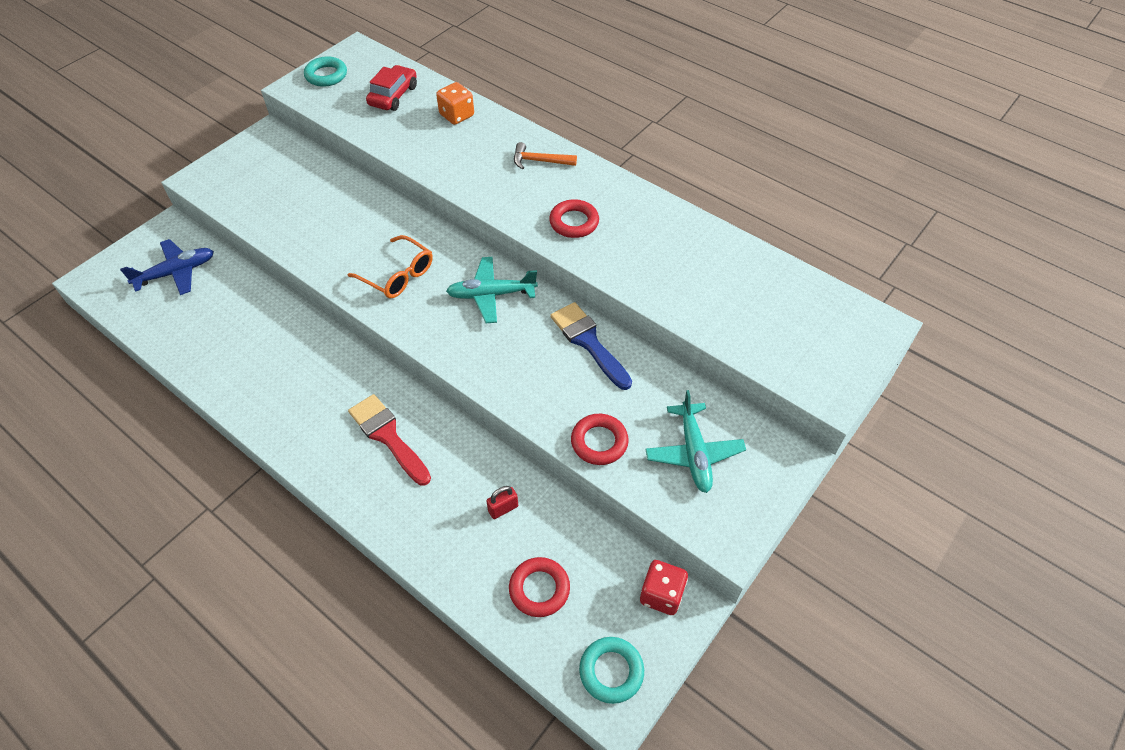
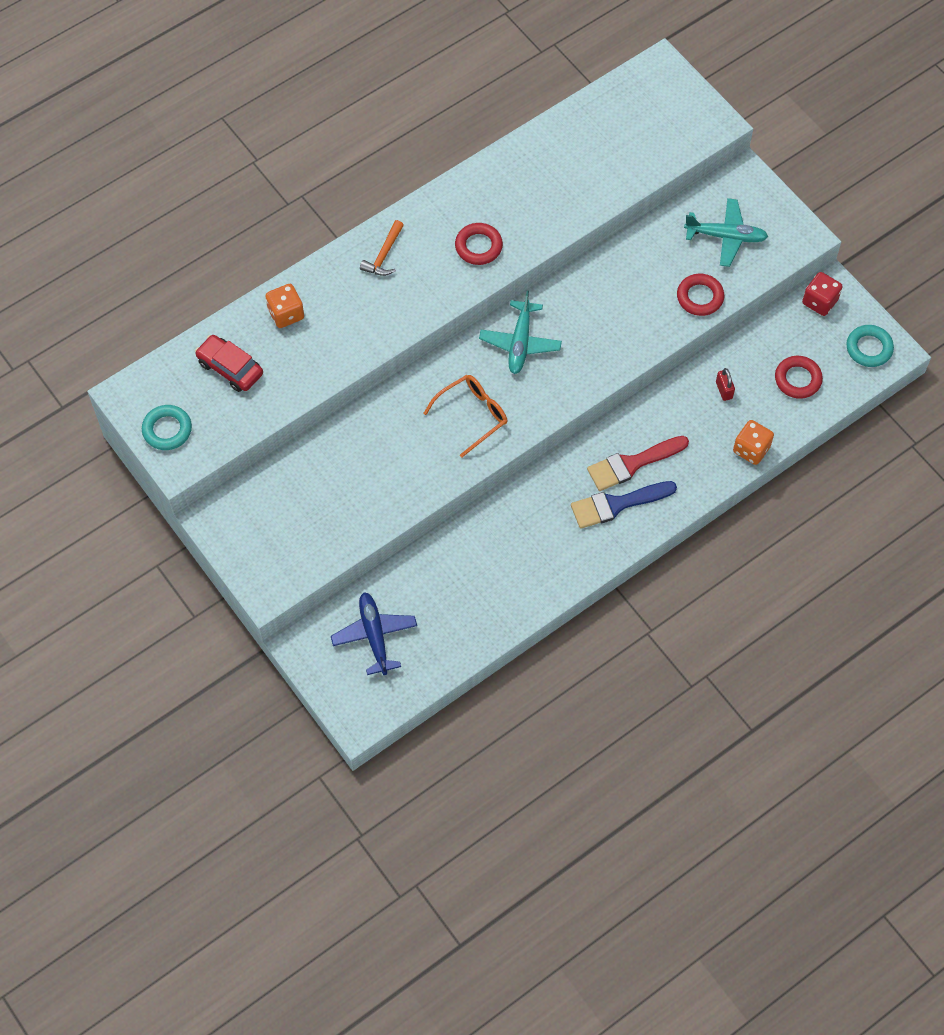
camera: 75 degrees left, 10 degrees up
(428, 553) = (751, 449): none -> orange dice
(588, 342) = (597, 280): blue brush -> blue brush (617, 504)

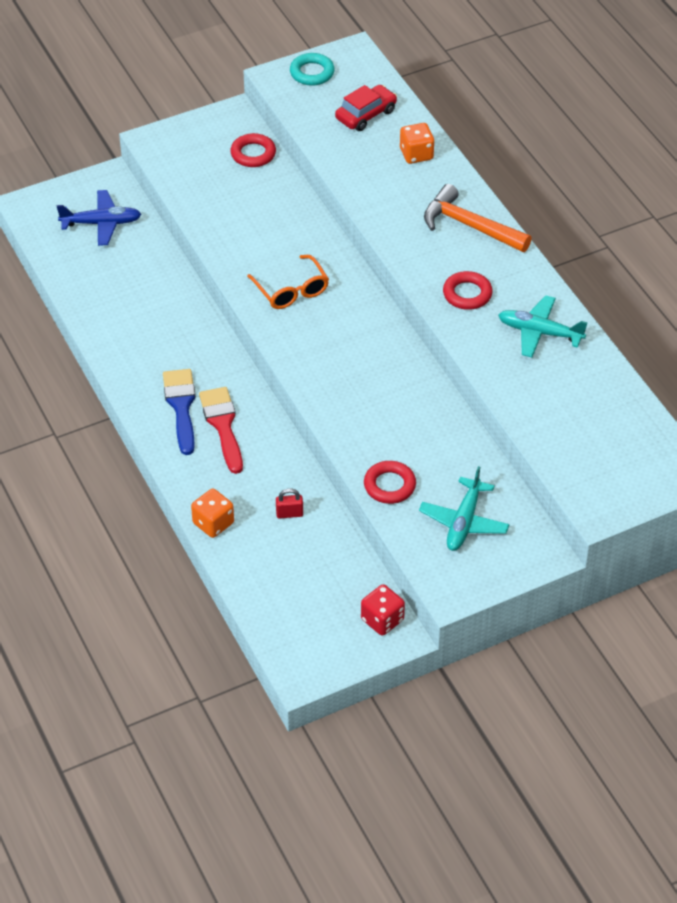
camera: 100 degrees right, 15 degrees down
(384, 255) = (470, 226): orange hammer -> orange hammer, size x1.72
(520, 343) = (365, 335): turquoise plane -> turquoise plane (539, 332)
(797, 379) = (287, 580): red ring -> red ring (253, 154)
(869, 348) = (311, 653): turquoise ring -> none

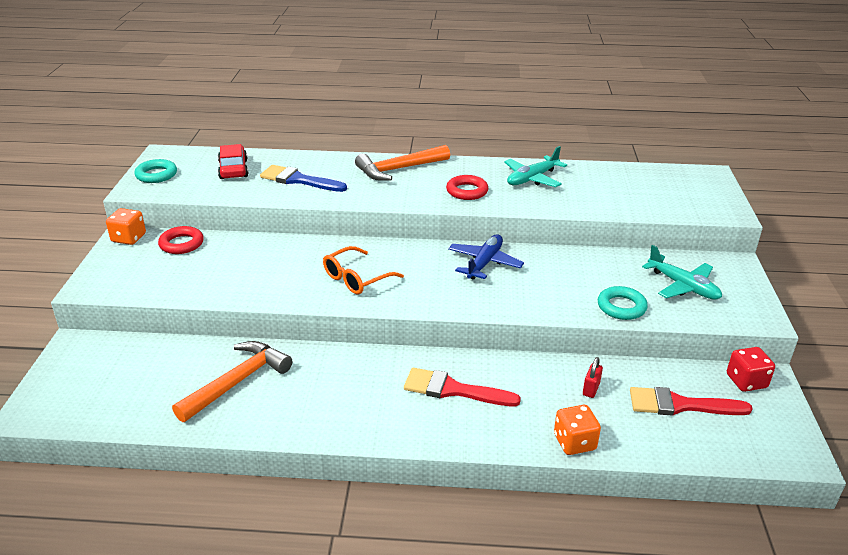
camera: 60 degrees left, 15 degrees down
(101, 223) = (123, 371): blue plane -> blue plane (484, 263)
(137, 294) = (237, 382): none -> orange hammer
(181, 406) = (407, 407): blue brush -> blue brush (298, 180)
(291, 290) = (356, 278): orange glasses -> orange glasses turned 135 degrees clockwise
(312, 580) = (680, 405): none -> red brush
(389, 485) = (621, 307): red ring -> turquoise ring
(416, 154) = (301, 165): orange dice -> orange dice (129, 238)

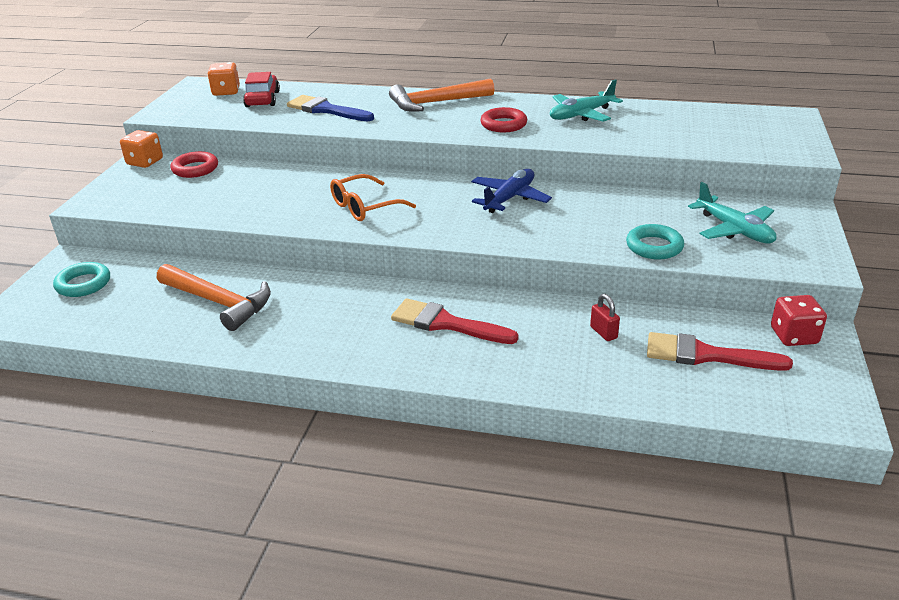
camera: 10 degrees right, 0 degrees up
(156, 175) = (183, 102): turquoise ring -> turquoise ring (83, 284)
(237, 382) = (218, 302): orange hammer -> orange hammer turned 75 degrees clockwise
(574, 442) = (568, 384): orange dice -> orange dice (226, 92)
(591, 389) = (603, 332): red padlock -> red padlock turned 60 degrees counterclockwise

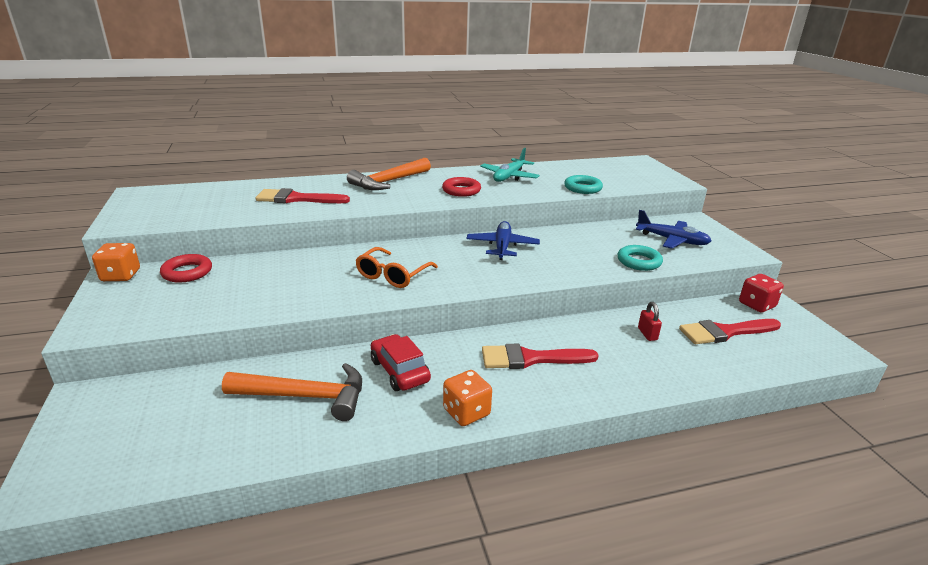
camera: 30 degrees left, 5 degrees down
(83, 284) = (126, 419): turquoise ring -> turquoise ring (582, 188)
(226, 92) = (176, 196): orange dice -> orange dice (466, 412)
(262, 99) = (223, 198): red car -> red car (399, 371)
(326, 110) = (297, 199): blue brush -> red brush
(603, 332) = (647, 334): red padlock -> red padlock turned 45 degrees clockwise
(734, 230) = (672, 240): turquoise plane -> blue plane

